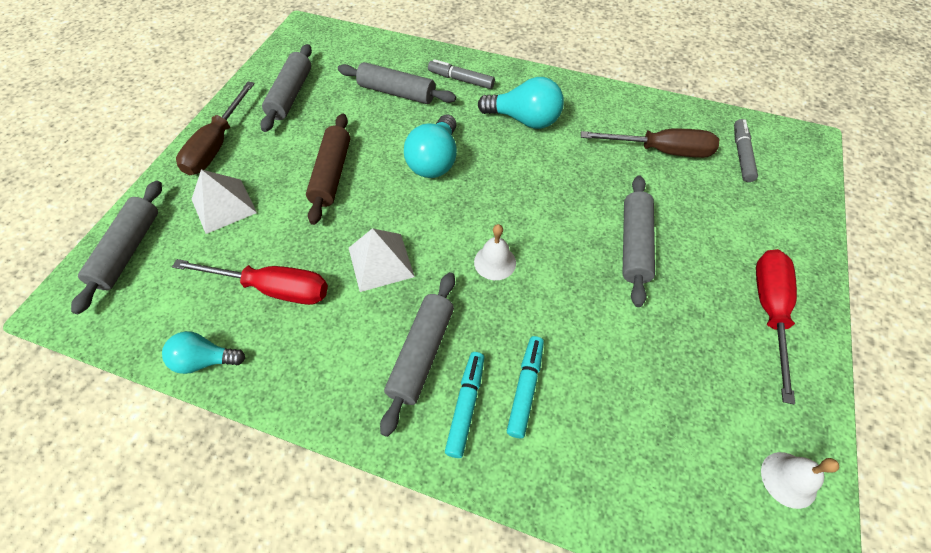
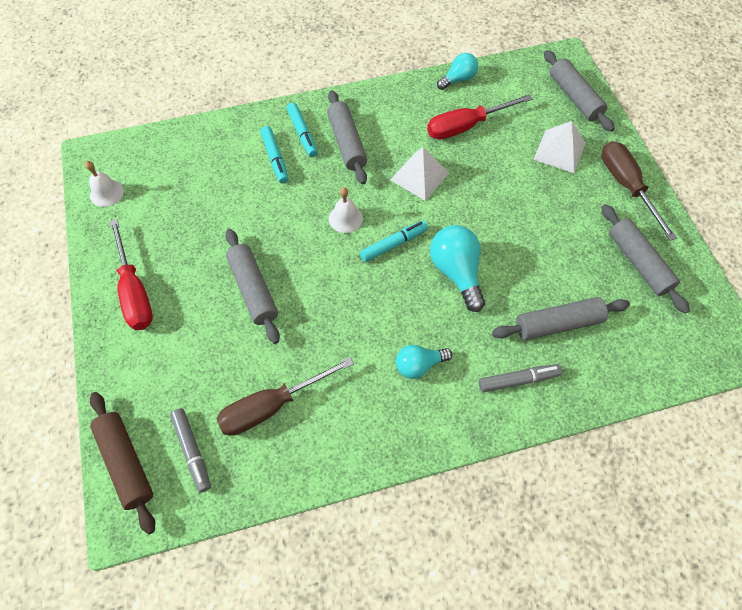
camera: 145 degrees right, 5 degrees up
(332, 174) = (518, 214): brown rolling pin -> brown rolling pin (126, 463)
(468, 211) = (393, 244): none -> turquoise marker
(524, 120) = (419, 365): turquoise light bulb -> turquoise light bulb, size x0.63

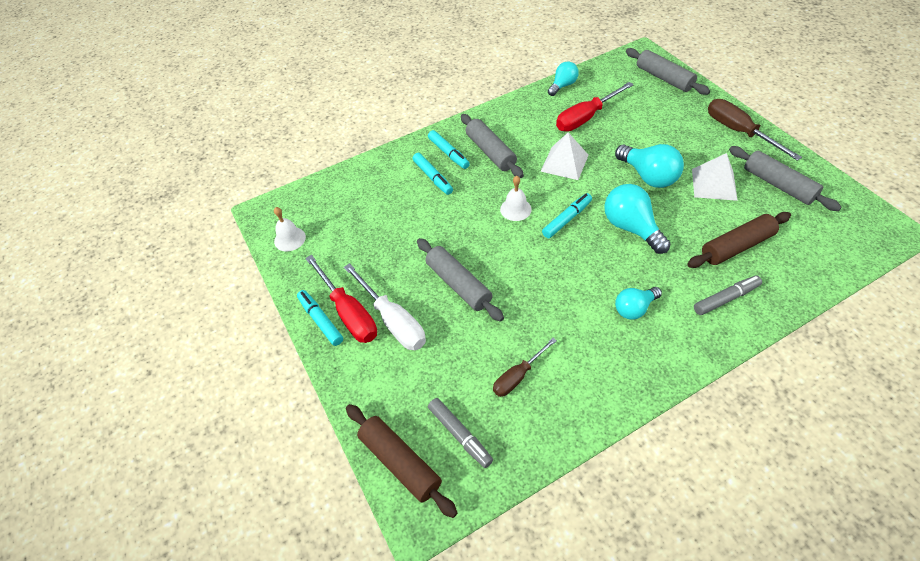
camera: 10 degrees left, 10 degrees down
(105, 292) = (321, 320): none -> turquoise marker
(174, 311) = (393, 320): none -> white screwdriver
(272, 406) = (518, 376): brown screwdriver -> brown screwdriver, size x0.62
(502, 216) = (648, 176): none -> turquoise light bulb
(558, 324) = (736, 247): grey rolling pin -> brown rolling pin
(559, 151) = (671, 119): white pyramid -> white pyramid (714, 184)

